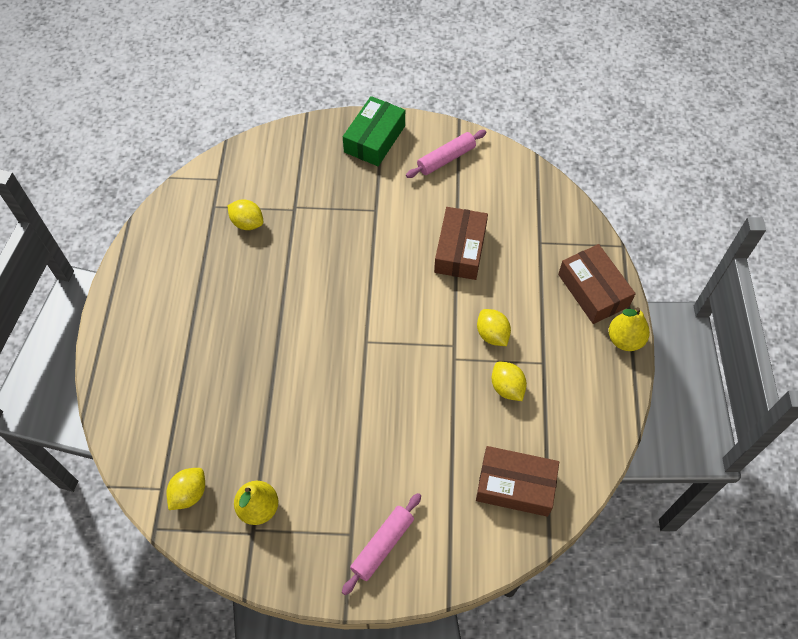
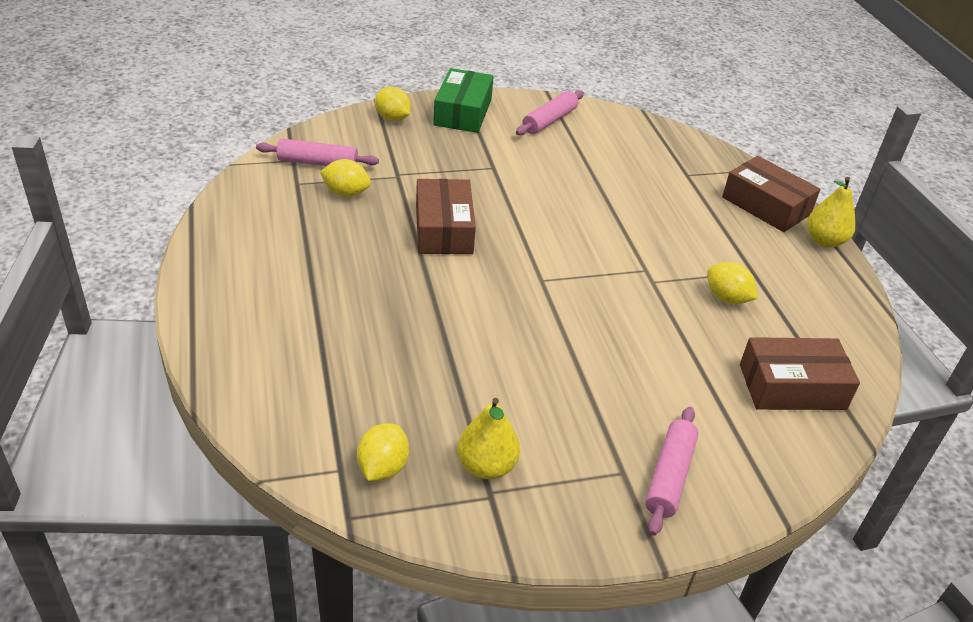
camera: 20 degrees left, 20 degrees down
(236, 185) = (317, 163): none -> pink rolling pin
(460, 250) = (606, 189): brown box -> brown box (443, 229)
(492, 334) = (682, 255): yellow lemon -> yellow lemon (392, 118)

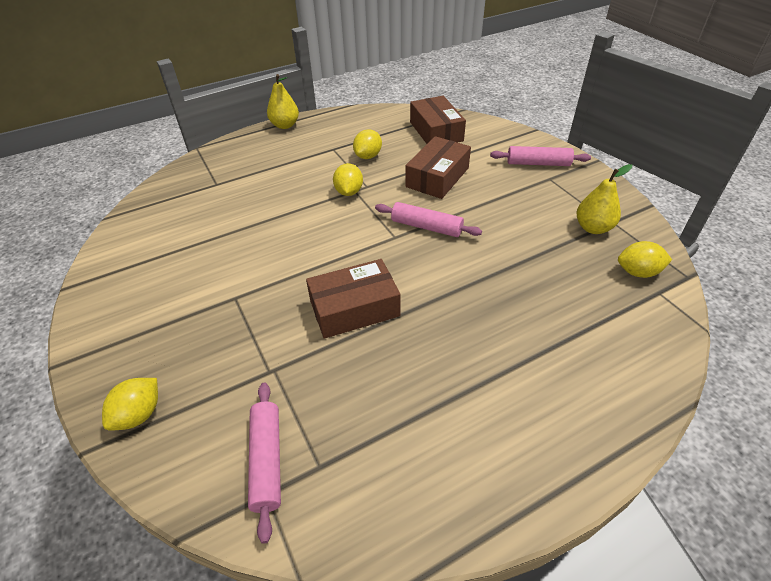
camera: 100 degrees left, 5 degrees up
(346, 193) = (323, 406): yellow lemon -> yellow lemon (349, 192)
(463, 112) = (118, 348): green box -> none
(549, 121) = (132, 275): pink rolling pin -> pink rolling pin (426, 227)
(766, 205) = (250, 147): brown box -> brown box (437, 177)

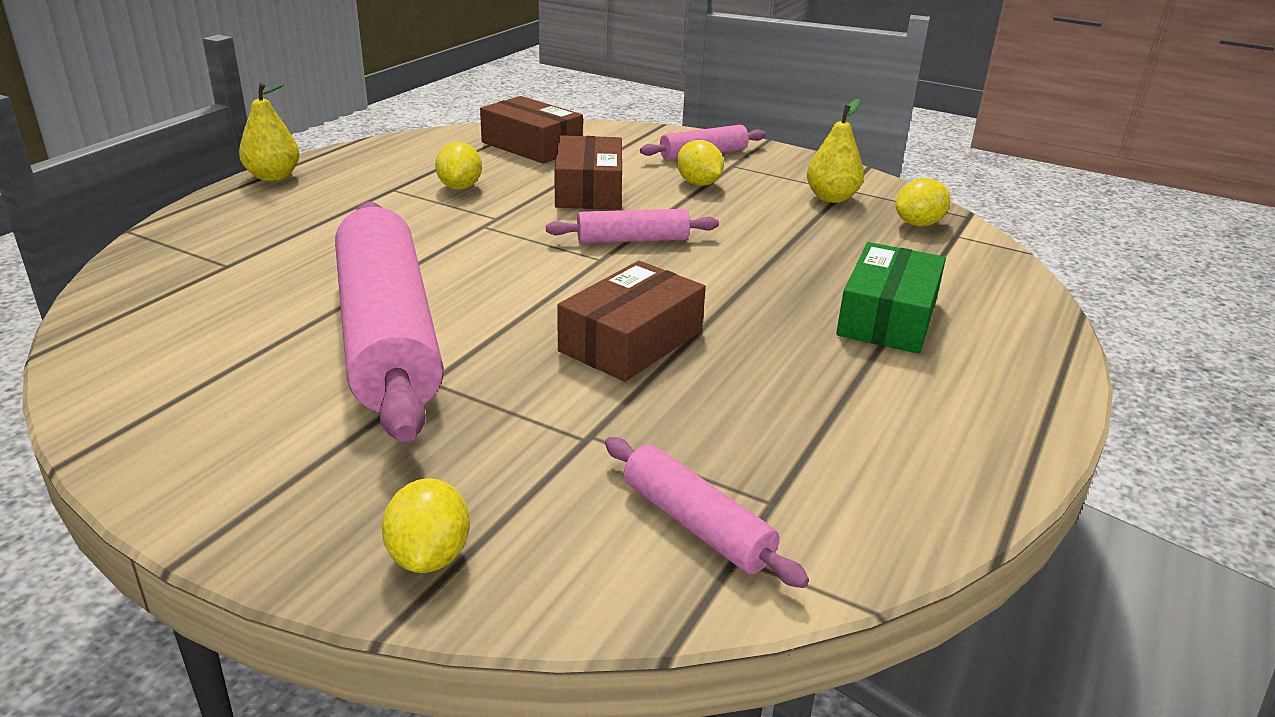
camera: 35 degrees left, 15 degrees down
(242, 258) = (388, 336): none -> pink rolling pin
(349, 192) = (476, 229): yellow lemon -> yellow lemon (698, 184)
(530, 350) = (887, 317): none -> green box

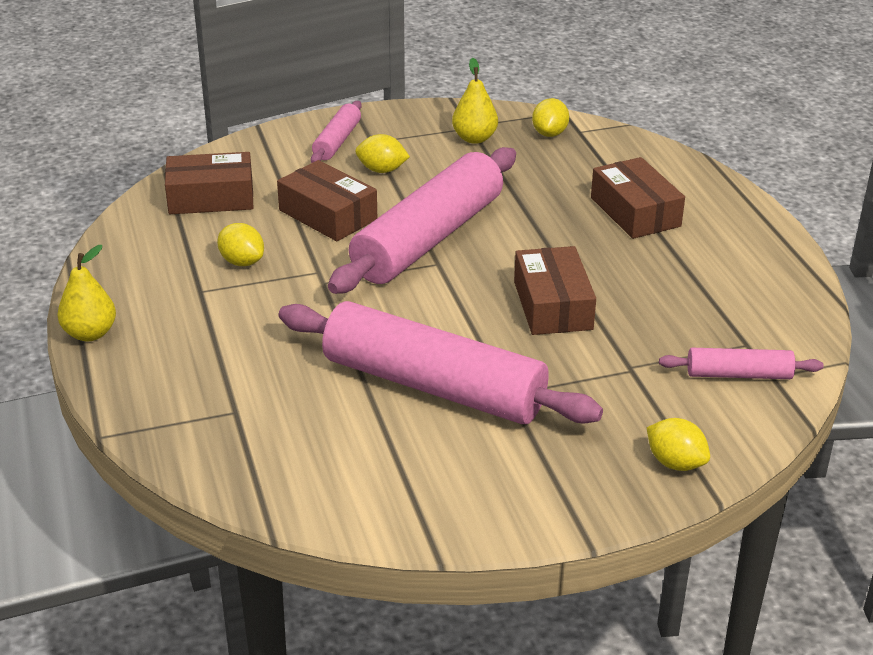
camera: 45 degrees left, 5 degrees up
(632, 240) = (428, 238): pink rolling pin -> pink rolling pin, size x2.15
(887, 317) = (635, 212): green box -> brown box

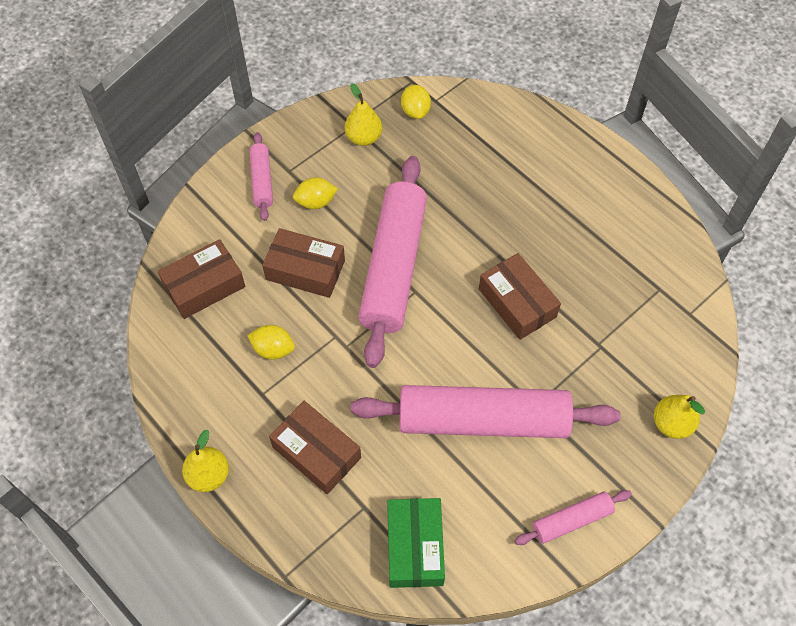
camera: 25 degrees left, 25 degrees up
(265, 463) = (415, 547): none -> green box
(635, 212) = (521, 178): brown box -> brown box (316, 452)
(675, 463) = (671, 424): yellow lemon -> yellow pear
(739, 374) = (669, 321): pink rolling pin -> pink rolling pin (571, 520)

